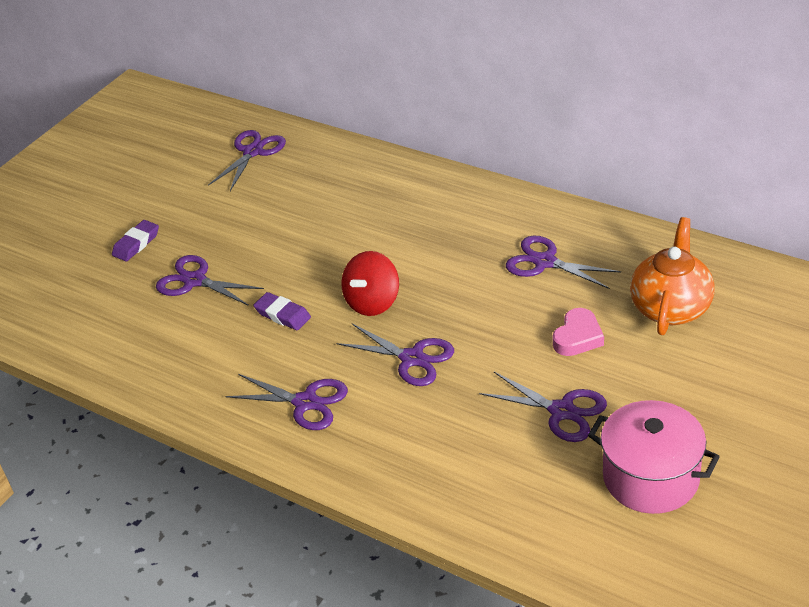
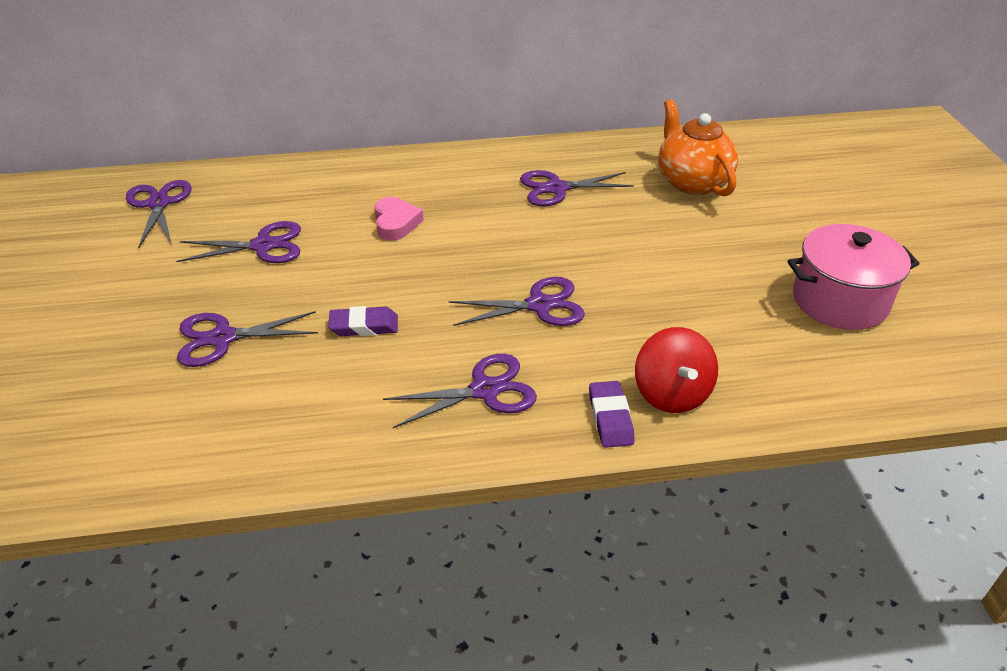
camera: 45 degrees left, 0 degrees up
(136, 244) = (103, 334): purple eraser -> purple eraser (610, 418)
(373, 302) = (444, 277): red spinning top -> red spinning top (671, 393)
(561, 411) = (714, 286): purple scissors -> purple scissors (263, 246)
(578, 337) = (653, 229): pink heart -> pink heart (396, 223)

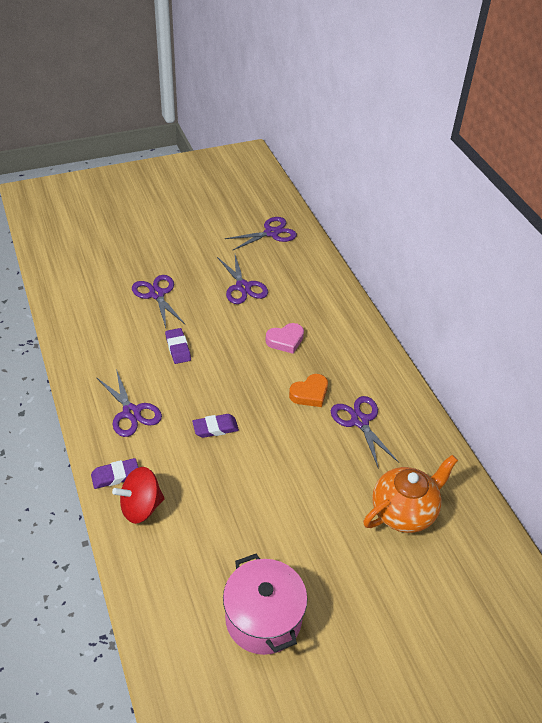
camera: 75 degrees right, 5 degrees up
(501, 217) = (310, 393): none -> orange heart
(539, 305) = (215, 428): purple scissors -> purple eraser

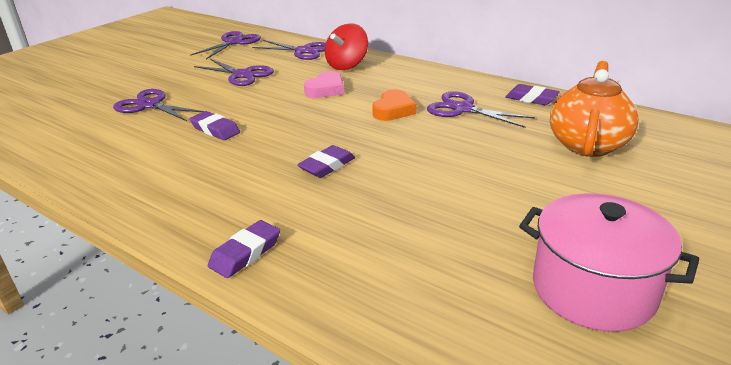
camera: 30 degrees left, 15 degrees down
(131, 412) = (209, 193): purple scissors -> purple scissors (303, 51)
(141, 507) = (313, 265): red spinning top -> red spinning top (347, 65)
(424, 439) = (531, 99): none -> purple eraser

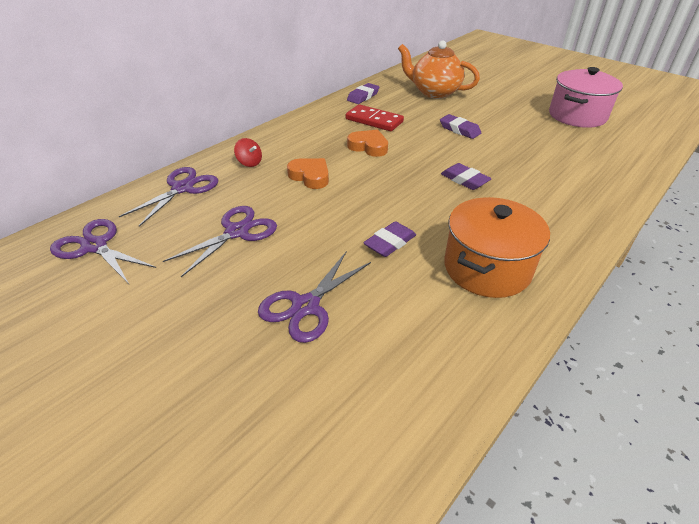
camera: 85 degrees left, 10 degrees up
(164, 175) = (487, 268): none -> orange pot
(245, 253) = (589, 214): purple eraser -> purple eraser (459, 130)
(326, 90) = (310, 176): pink heart -> orange heart
(347, 65) = (249, 163): red spinning top -> red spinning top, size x0.56
(463, 109) = (374, 120): purple scissors -> red domino

